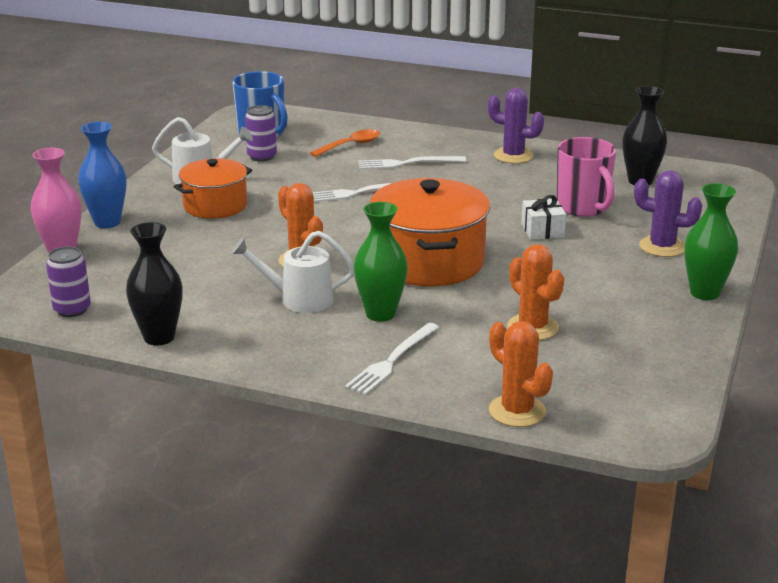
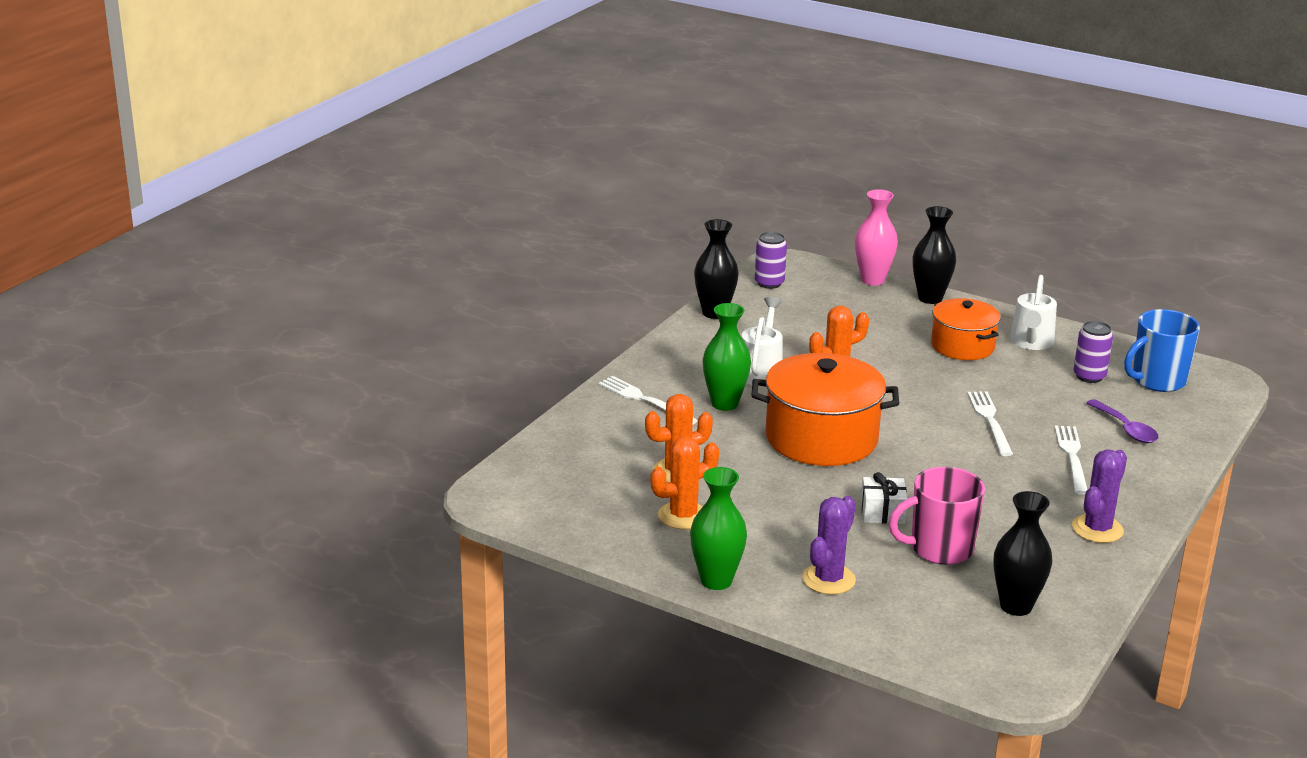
camera: 100 degrees right, 0 degrees up
(107, 222) = (930, 298): blue vase -> black vase
(351, 145) = (1126, 429): orange spoon -> purple spoon
(517, 411) = (547, 442): orange cactus -> orange cactus (683, 516)

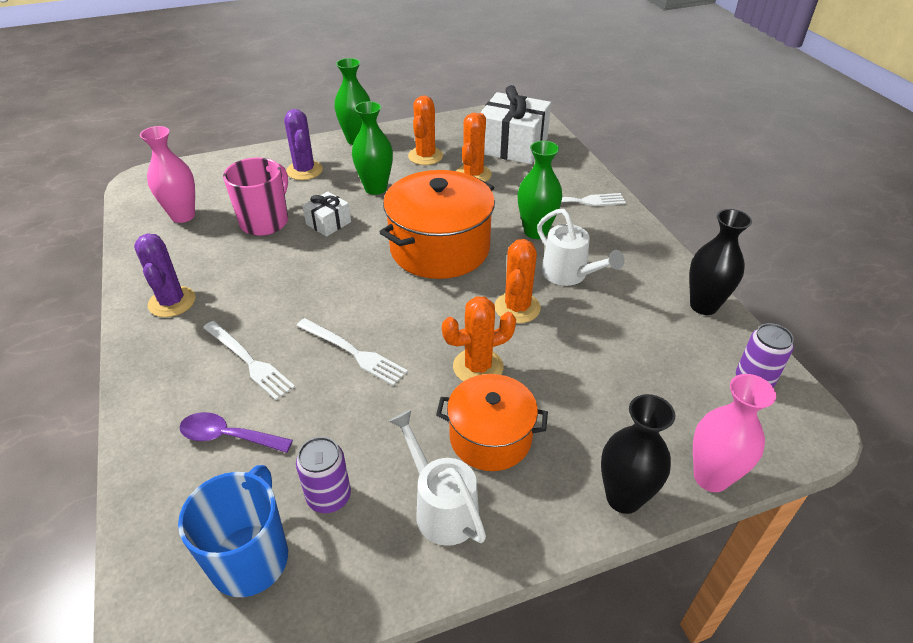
camera: 130 degrees right, 15 degrees up
(582, 472) = (512, 146): none -> white gift
(789, 516) = (375, 188): none -> green vase
(917, 371) = (478, 367): none -> orange cactus
(1016, 606) = (183, 216): black vase -> pink vase

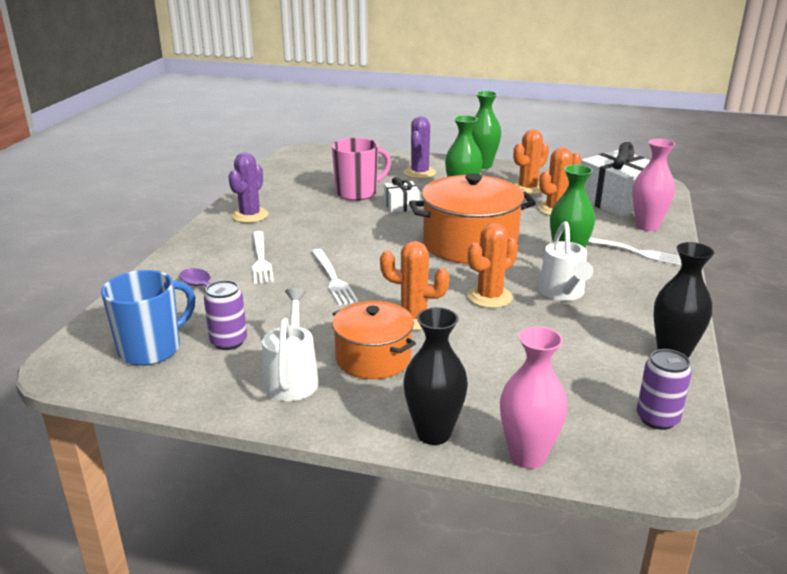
camera: 35 degrees right, 15 degrees down
(183, 216) = (307, 175): pink vase -> pink vase (647, 226)

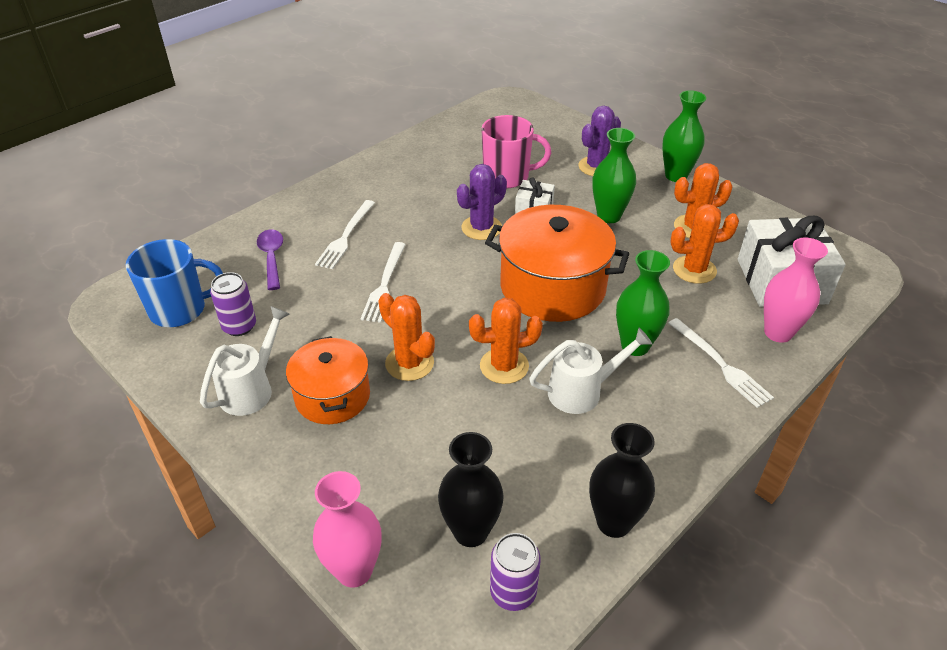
camera: 30 degrees right, 15 degrees up
(250, 215) = (383, 176): purple cactus -> purple cactus (481, 228)
(433, 433) = (303, 505): black vase -> black vase (470, 532)
(563, 293) = (582, 391): white watering can -> white watering can turned 135 degrees counterclockwise

